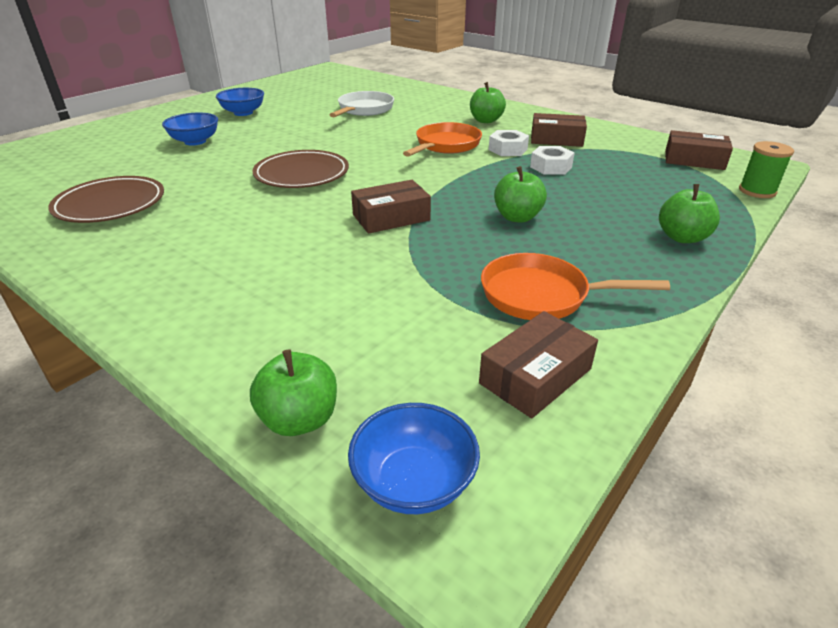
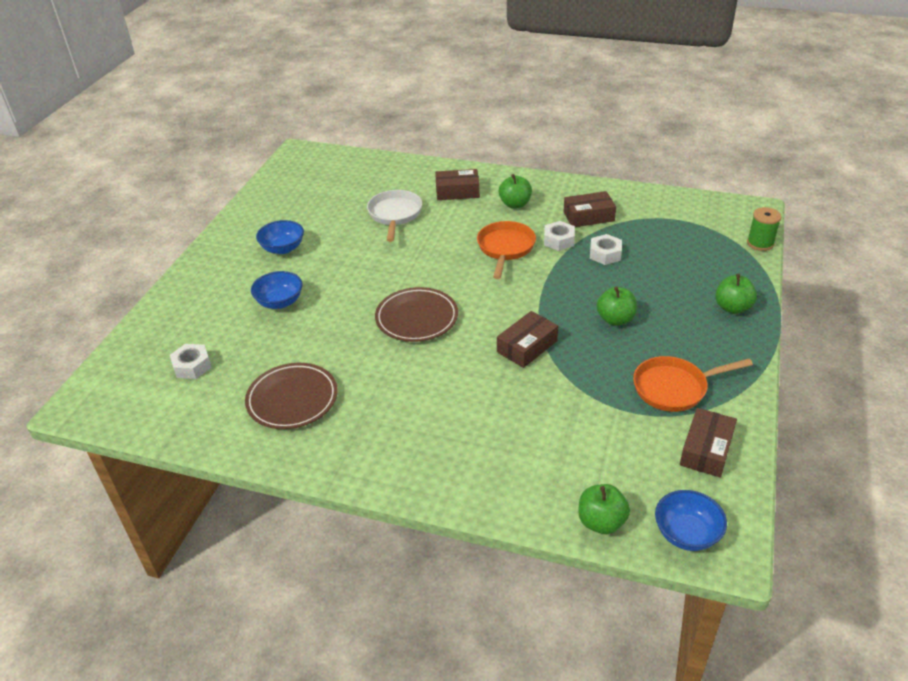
camera: 20 degrees left, 5 degrees up
(65, 165) = (192, 366): none -> white nut
(694, 160) = (703, 217): brown box -> brown box (457, 191)

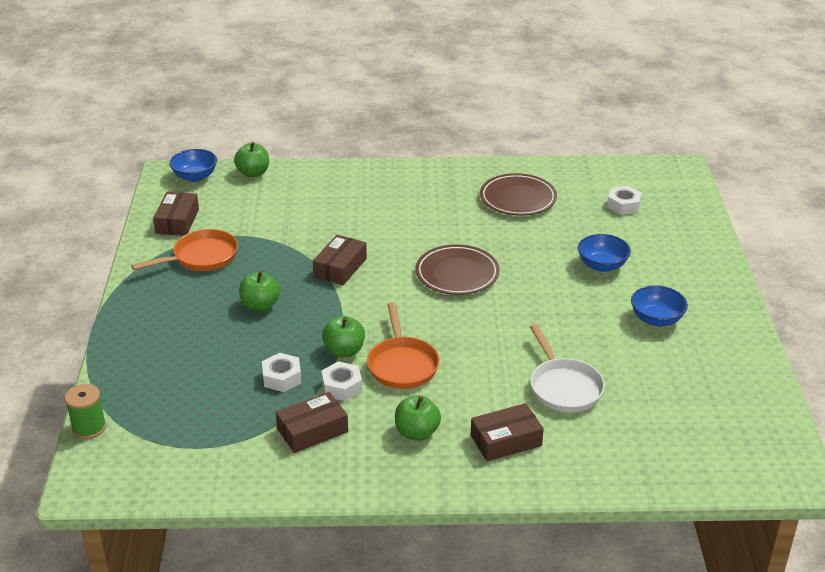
camera: 160 degrees right, 5 degrees down
(732, 307) = (138, 338): green apple -> green apple (344, 351)

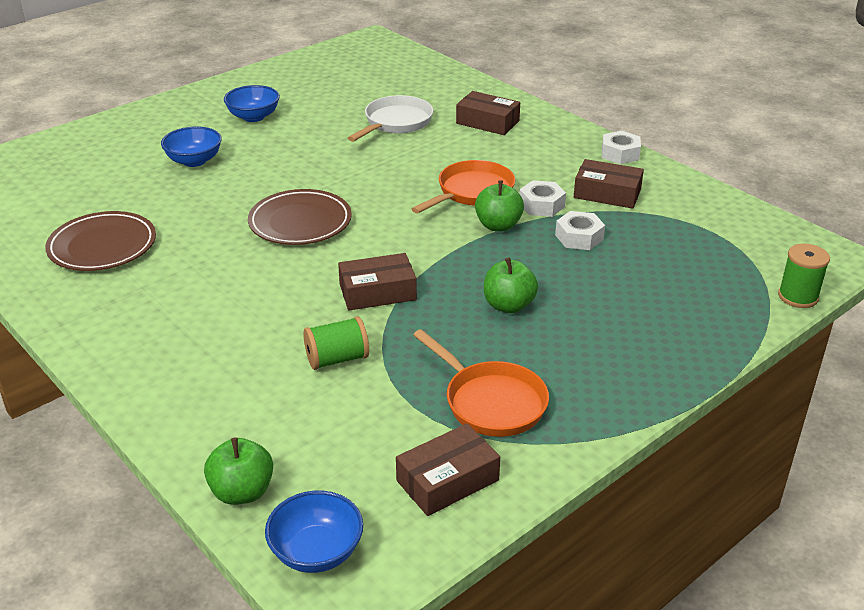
camera: 130 degrees left, 0 degrees up
(201, 257) = (490, 402): orange pan -> orange pan turned 150 degrees counterclockwise
(302, 229) = (337, 359): none -> green spool
(417, 433) = (536, 154): green apple -> none
(623, 205) = (58, 185): white nut -> white nut (620, 154)

